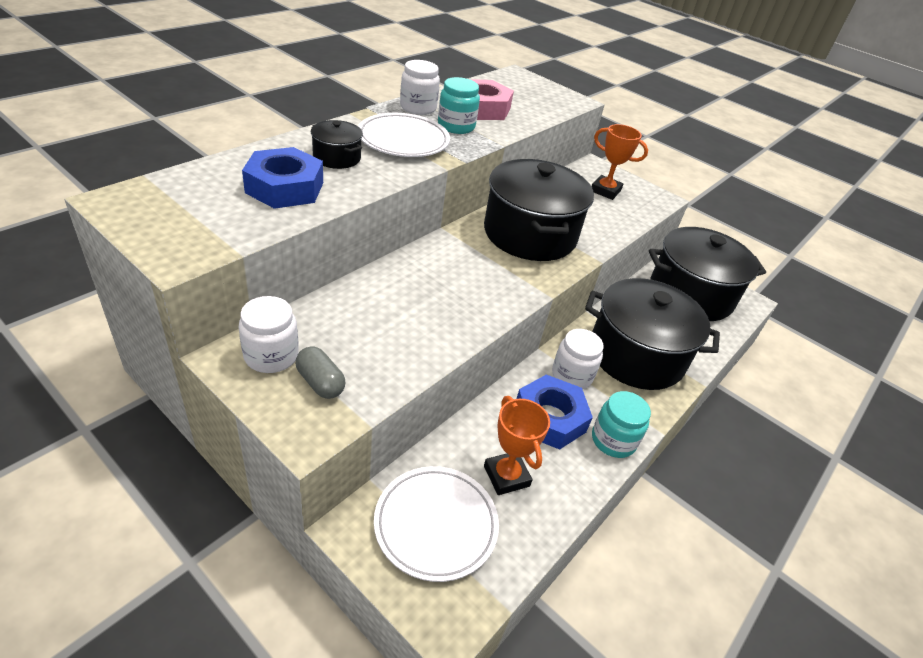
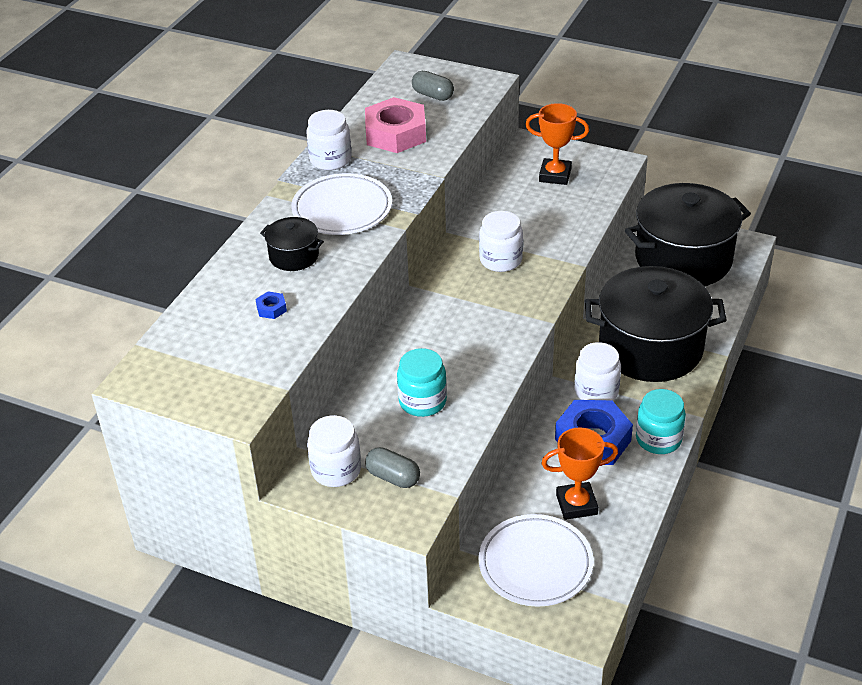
camera: 10 degrees left, 0 degrees up
(285, 187) = (271, 309): blue nut -> blue nut, size x0.40
(456, 126) = (383, 170): turquoise jar -> turquoise jar (422, 401)
(506, 476) = (576, 504): orange trophy -> orange trophy turned 60 degrees counterclockwise
(527, 95) = (433, 95): none -> grey capsule
(529, 234) = (500, 260): black pot -> white jar

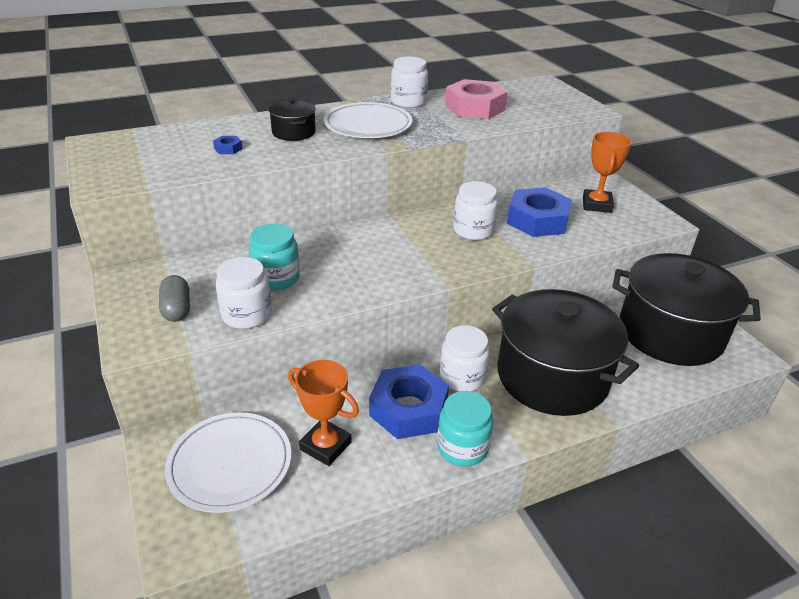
camera: 40 degrees right, 5 degrees down
(336, 470) = (156, 281): white jar -> white jar (246, 315)
(433, 95) = (536, 101): grey capsule -> none
(533, 219) = (537, 220): none -> blue nut
(555, 175) = (596, 205): orange trophy -> orange trophy turned 45 degrees clockwise

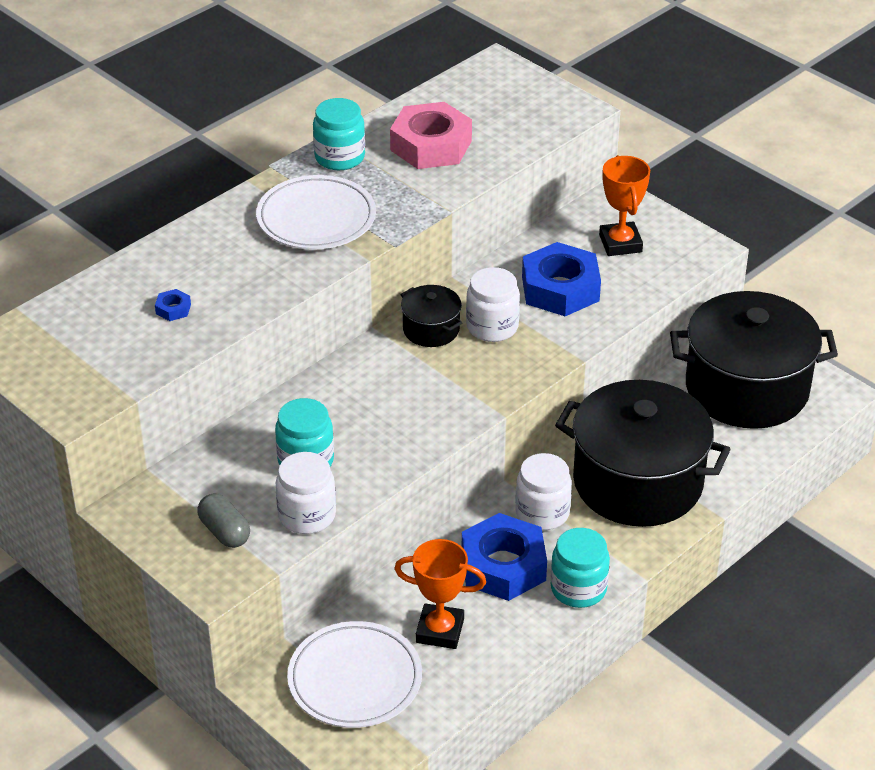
camera: 20 degrees left, 5 degrees up
(293, 132) = (232, 257): black pot -> black pot (431, 329)
(408, 102) = (339, 157): white jar -> turquoise jar

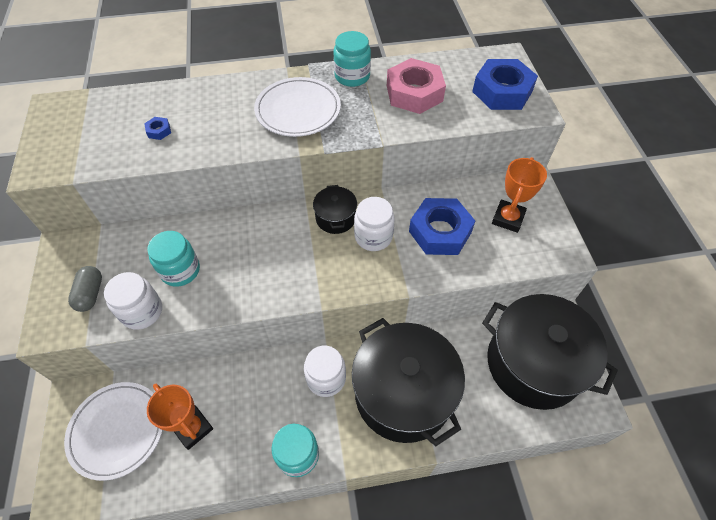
camera: 35 degrees right, 15 degrees up
(503, 566) = (270, 404): blue nut -> blue nut (502, 91)

